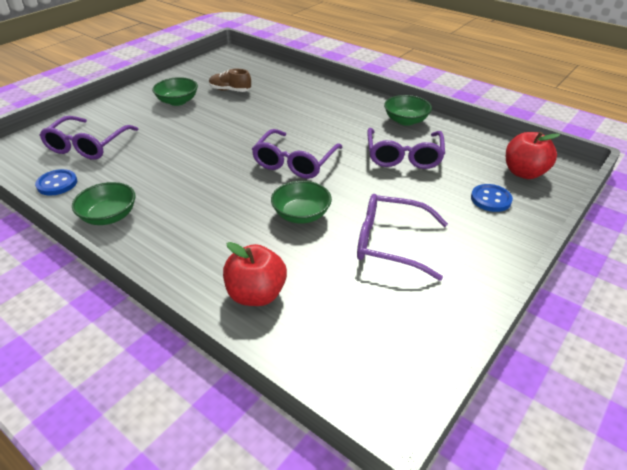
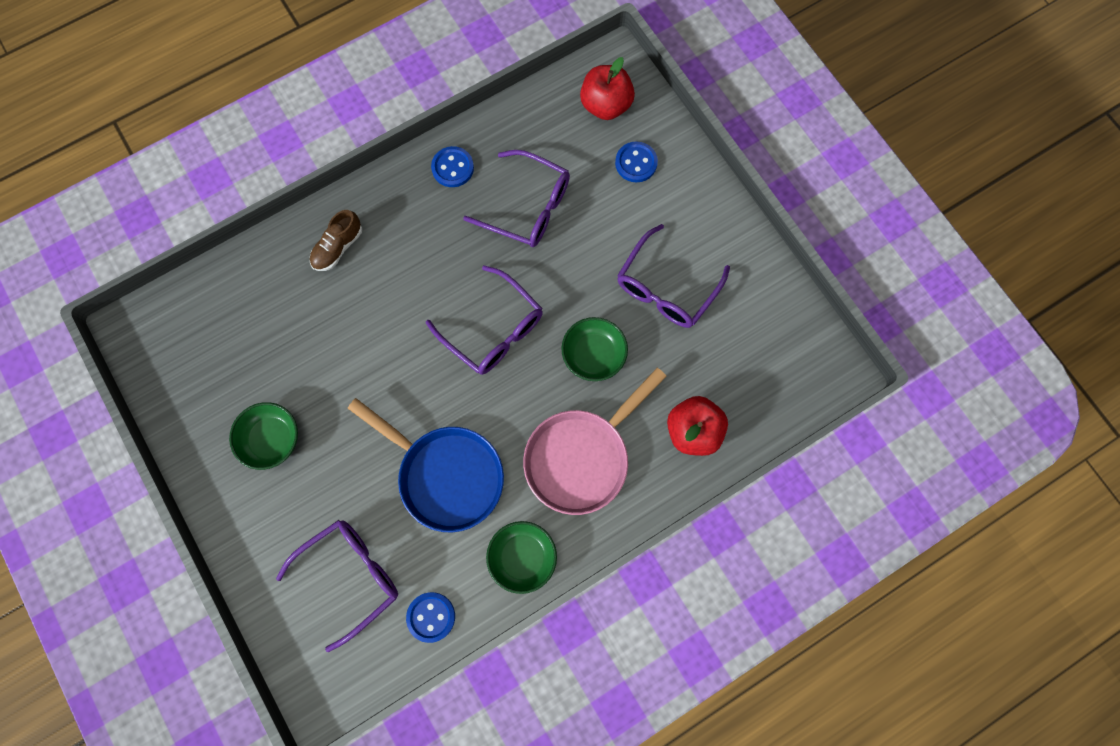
camera: 70 degrees left, 35 degrees up
(87, 146) = (351, 576): purple glasses -> purple glasses turned 75 degrees counterclockwise
(171, 166) = (446, 475): none -> blue pan
(205, 228) = (581, 457): none -> pink pan
(230, 90) = (269, 358): brown shoe -> brown shoe (338, 247)
(406, 121) = (452, 168): green bowl -> blue button

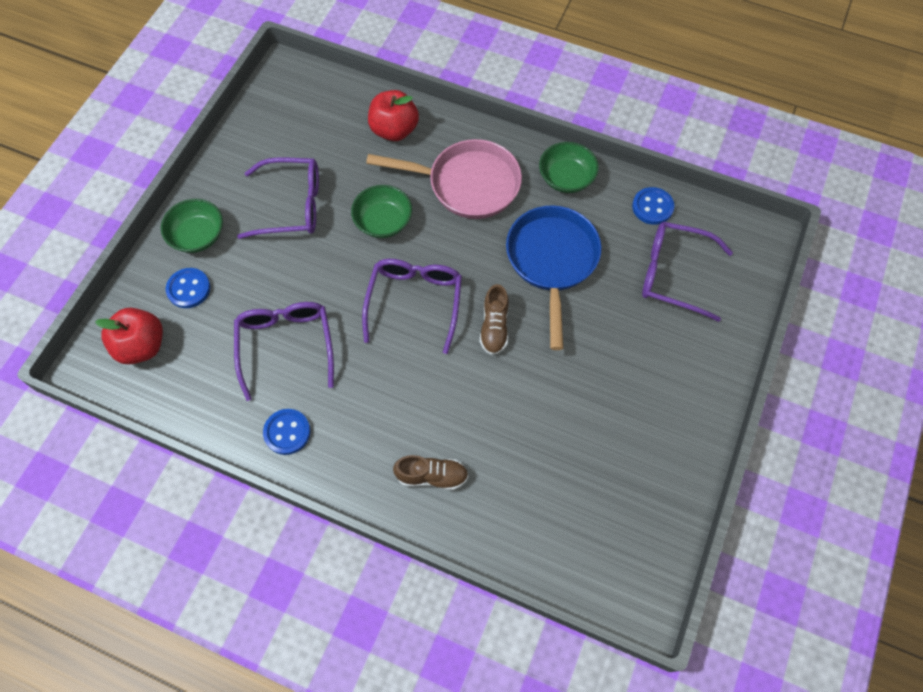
camera: 125 degrees left, 10 degrees down
(271, 439) = (630, 403): green bowl -> green bowl (198, 236)
(421, 378) = (494, 327): none -> brown shoe

